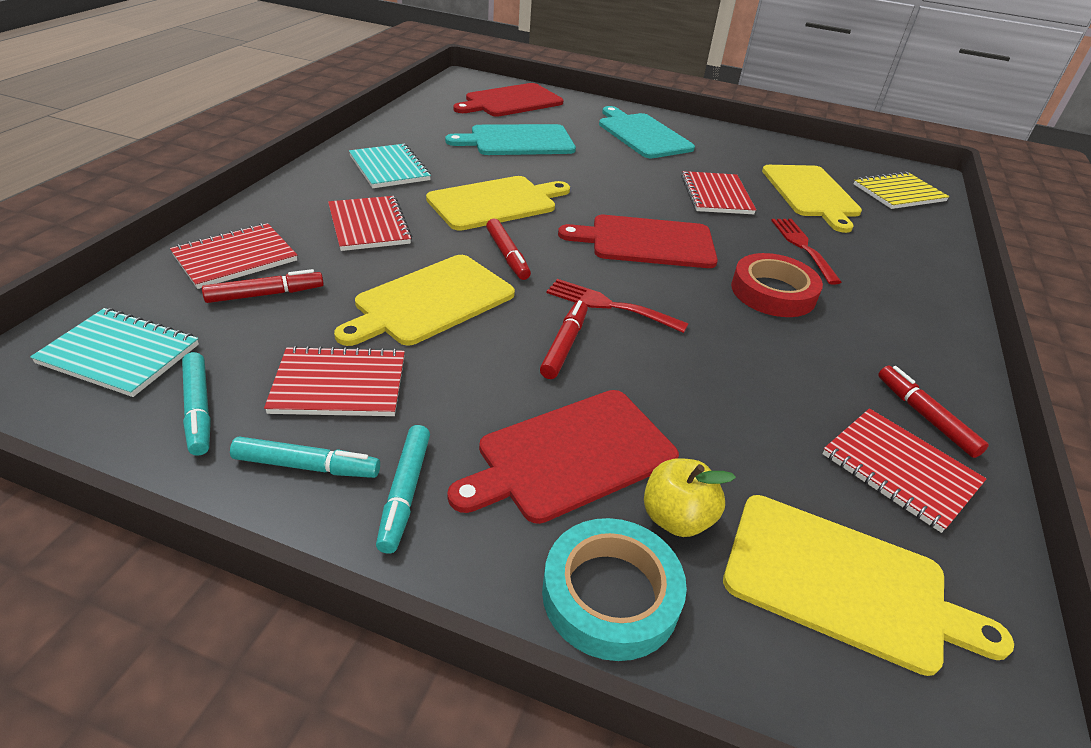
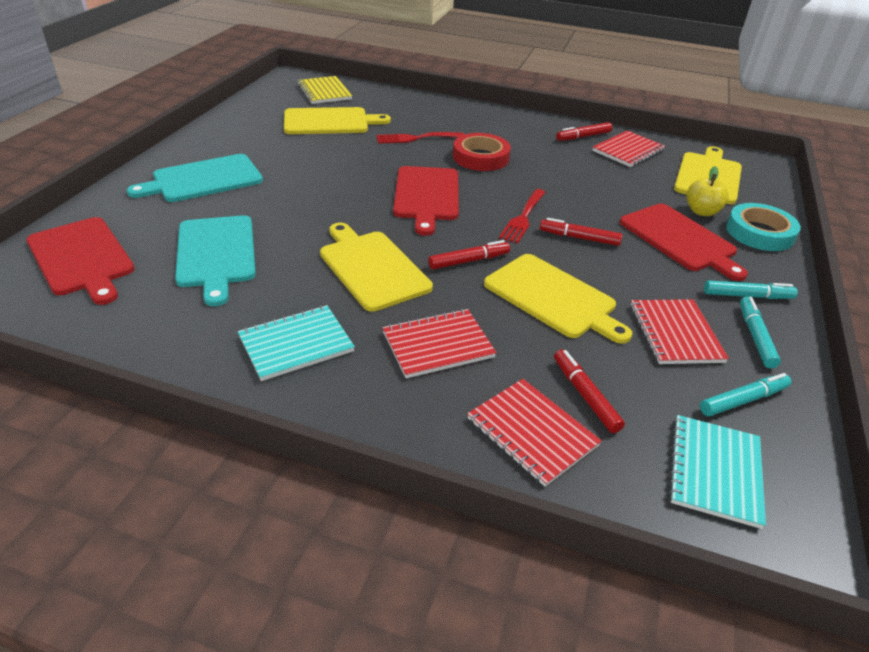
camera: 90 degrees left, 0 degrees up
(716, 195) = (338, 158): red notebook -> none

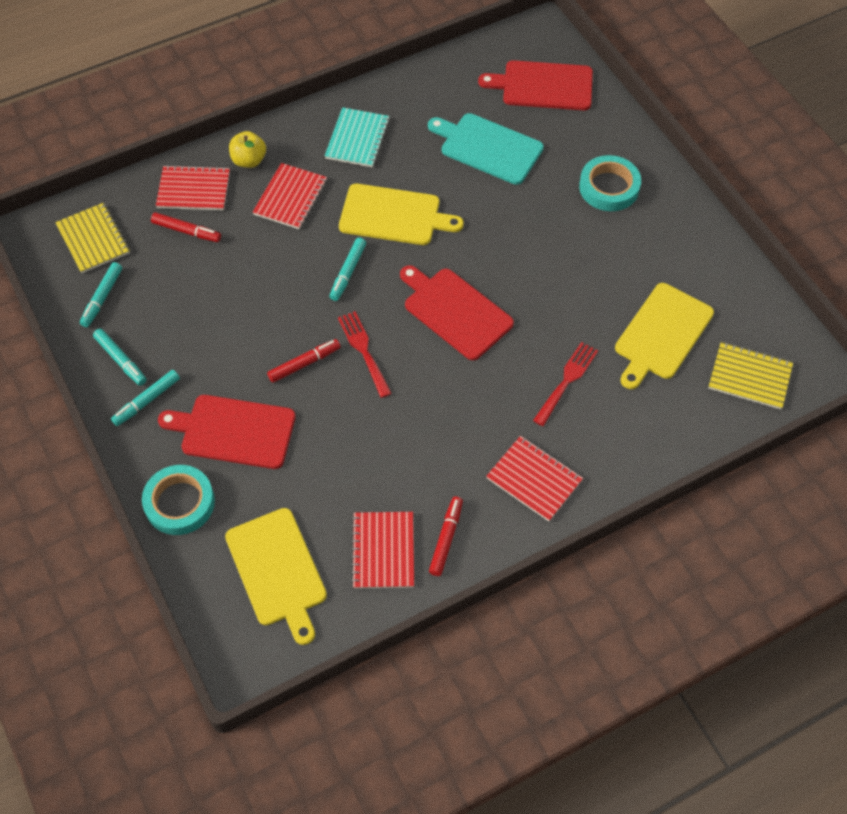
camera: 135 degrees right, 20 degrees up
(203, 179) = (609, 187): turquoise cutting board -> turquoise tape
(469, 261) = (348, 272): red marker -> turquoise marker
(480, 157) = (484, 404): red tape -> none
(553, 297) = (266, 287): yellow cutting board -> none
(675, 333) = (171, 320): red notebook -> red notebook (534, 479)
(701, 211) = (243, 493): yellow apple -> yellow apple (249, 160)
(715, 471) = (93, 239): turquoise notebook -> yellow notebook

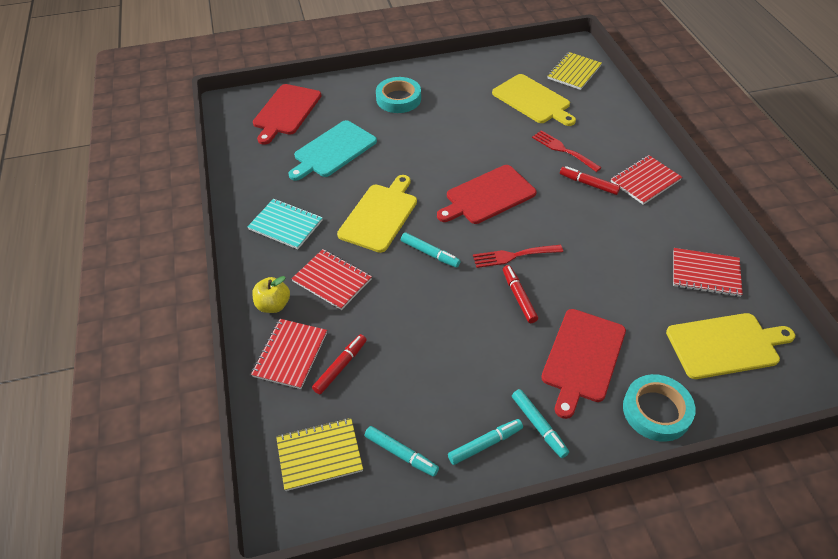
camera: 75 degrees left, 10 degrees down
(446, 538) = (694, 236): red marker -> red marker (588, 184)

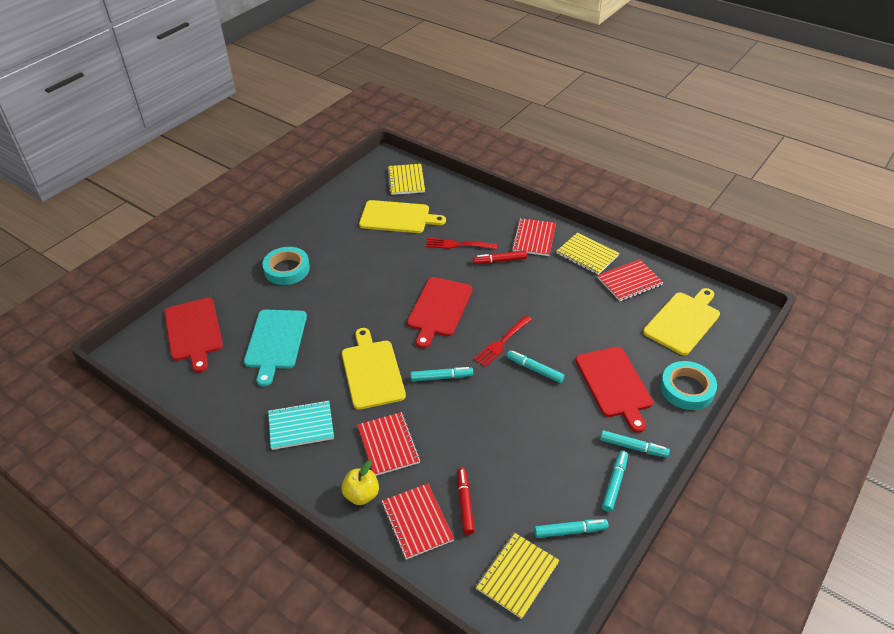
camera: 40 degrees left, 5 degrees down
(332, 280) = (388, 445): red notebook -> red notebook turned 75 degrees clockwise
(518, 297) = (534, 369): red marker -> turquoise marker
(685, 224) = (587, 255): none -> yellow notebook

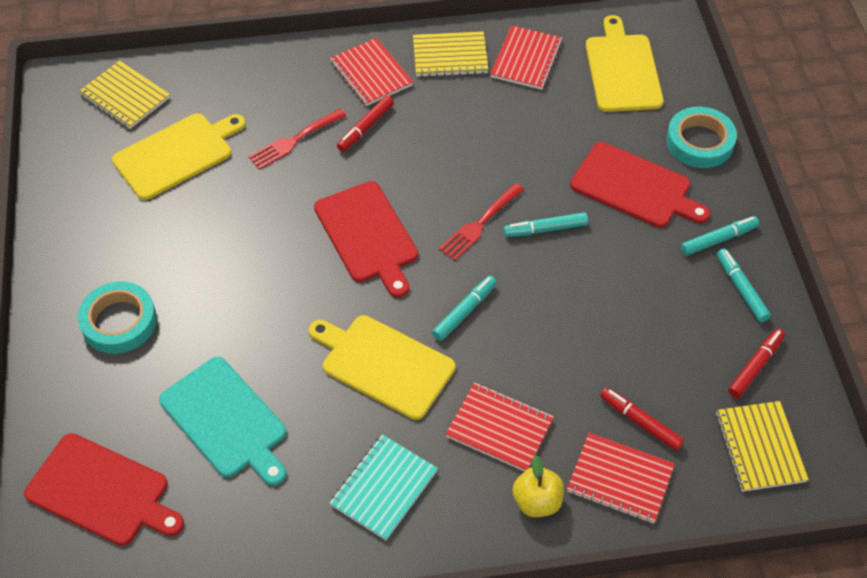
camera: 45 degrees left, 10 degrees up
(501, 342) = (479, 224): red fork -> red fork turned 45 degrees clockwise
(570, 531) = (755, 366): turquoise marker -> red marker

